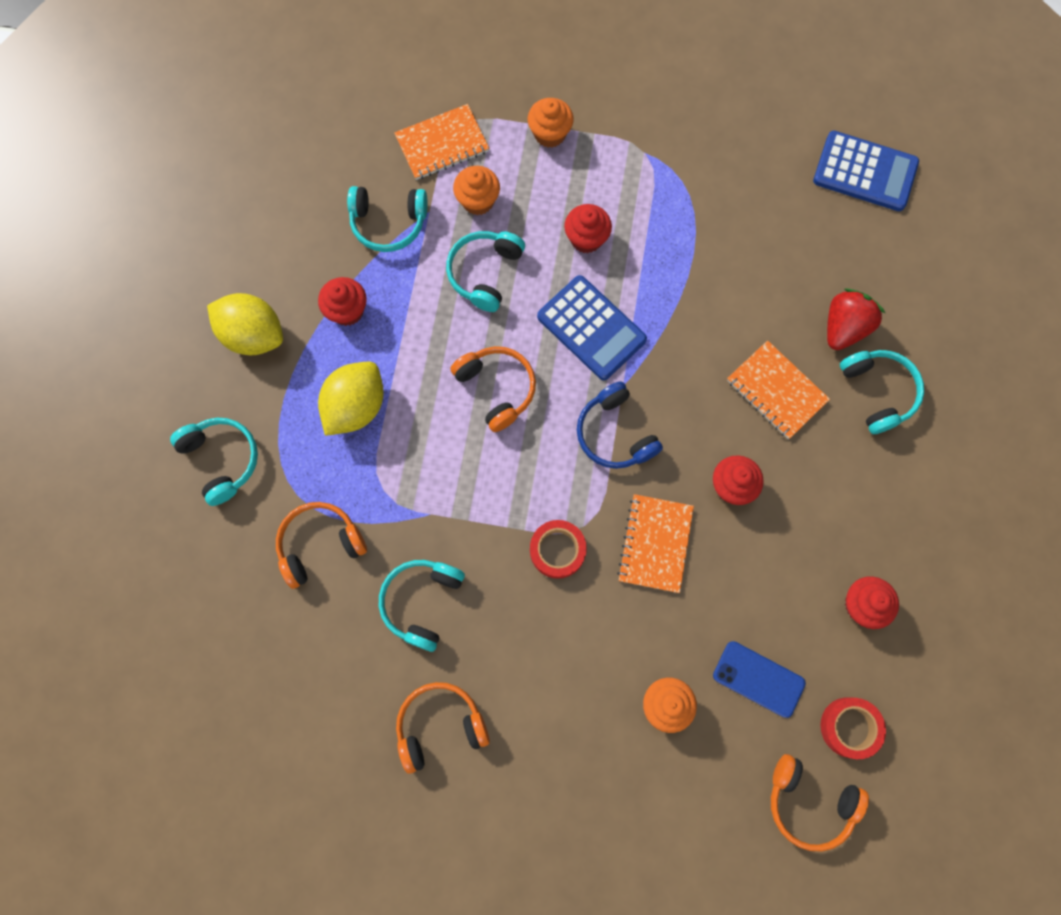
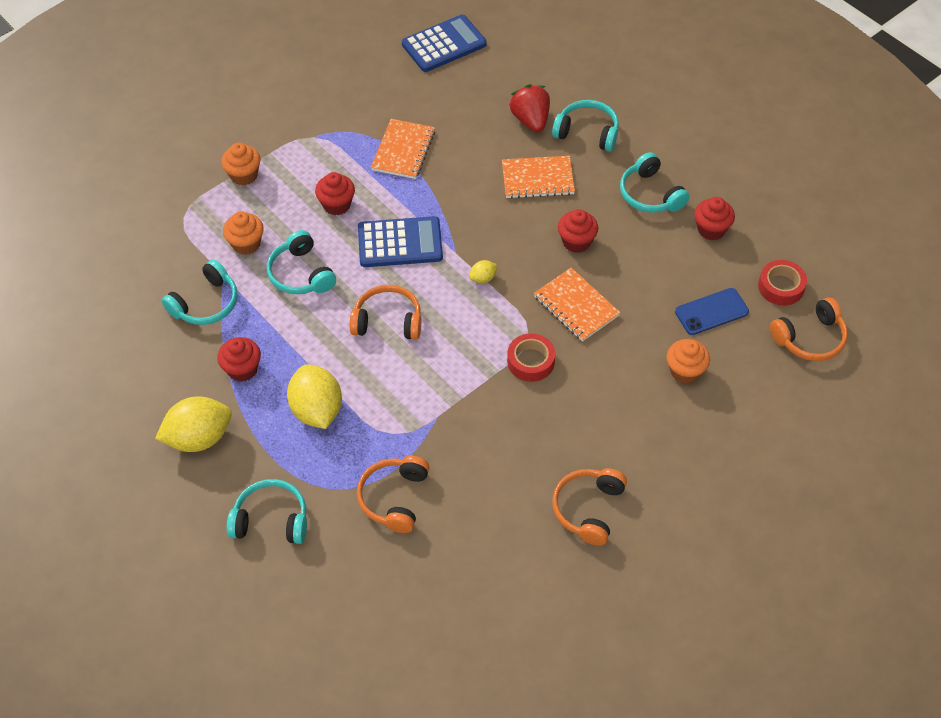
camera: 50 degrees left, 20 degrees down
(421, 602) = (493, 463): turquoise headphones -> turquoise headphones (650, 194)
(442, 144) = (184, 236): orange notebook -> orange notebook (403, 150)
(615, 433) = (483, 278): blue headphones -> yellow lemon

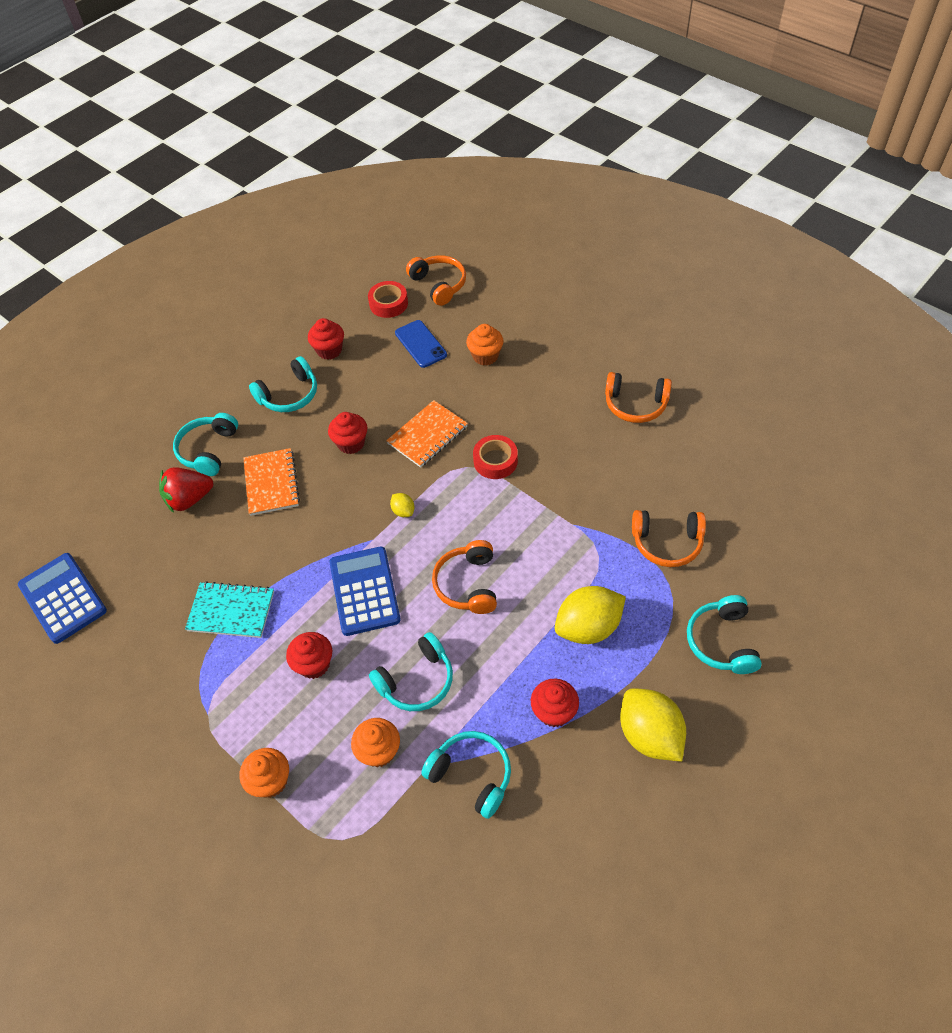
camera: 95 degrees left, 0 degrees up
(403, 150) = (231, 611): orange notebook -> turquoise notebook

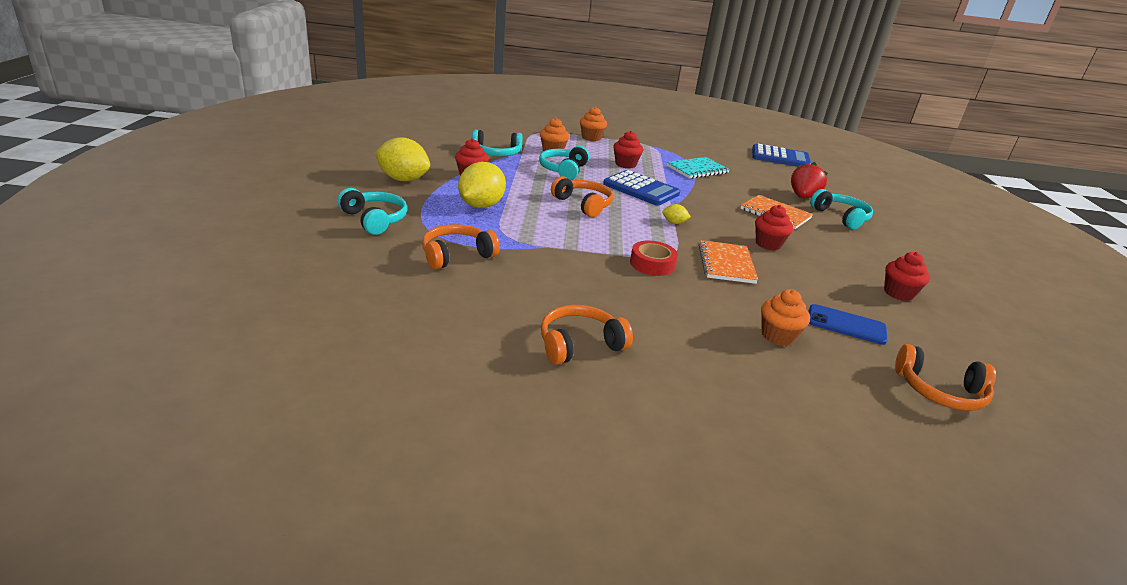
camera: 135 degrees right, 25 degrees down
(289, 395) = (860, 257): turquoise headphones -> none
(388, 304) = (939, 350): red tape -> none

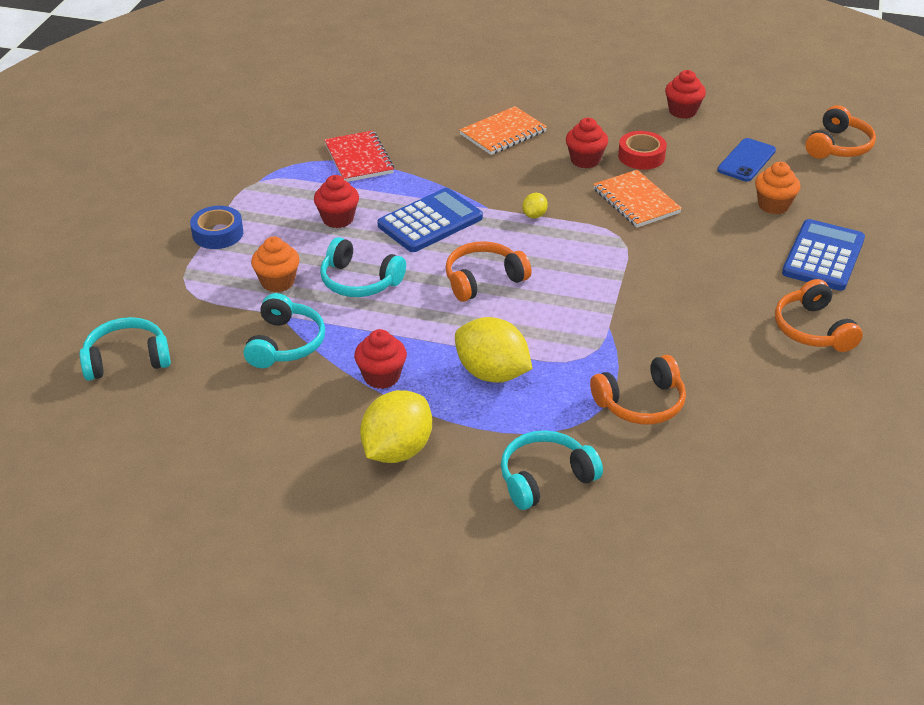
camera: 75 degrees left, 10 degrees up
(456, 255) = (641, 403): orange headphones -> orange headphones turned 90 degrees counterclockwise
(591, 138) = (218, 233): orange cupcake -> blue tape
(652, 264) = (643, 253): red tape -> red tape (641, 156)
(697, 169) = (359, 159): turquoise notebook -> red notebook
(726, 264) = (636, 201): orange notebook -> orange notebook turned 45 degrees clockwise
(780, 157) = (314, 77): blue calculator -> blue calculator (823, 256)
(803, 197) = (451, 99): red strawberry -> none
(841, 217) = (509, 89): turquoise headphones -> turquoise headphones (127, 359)

